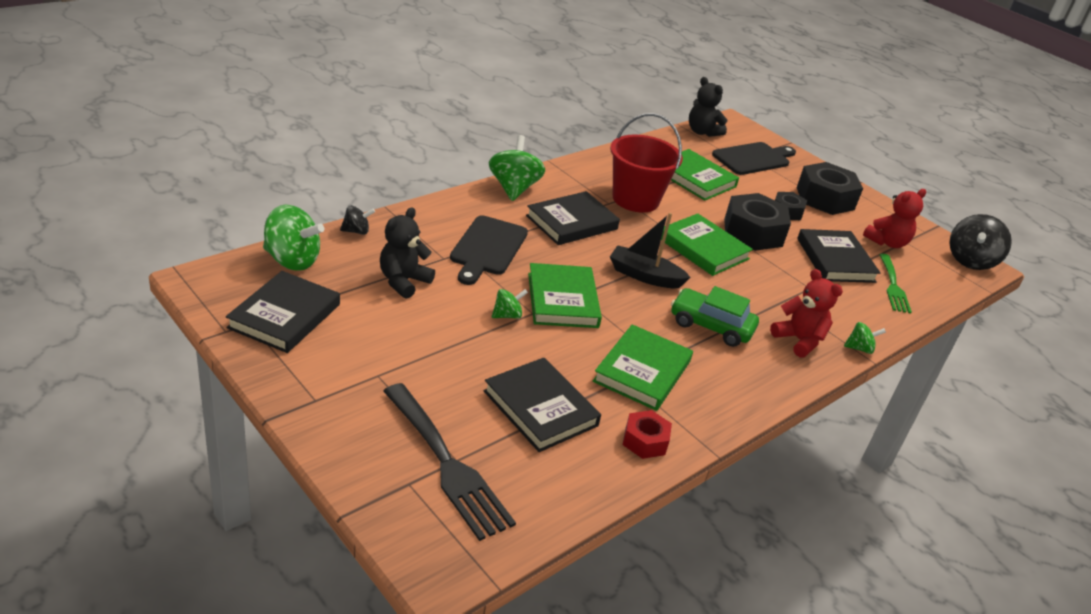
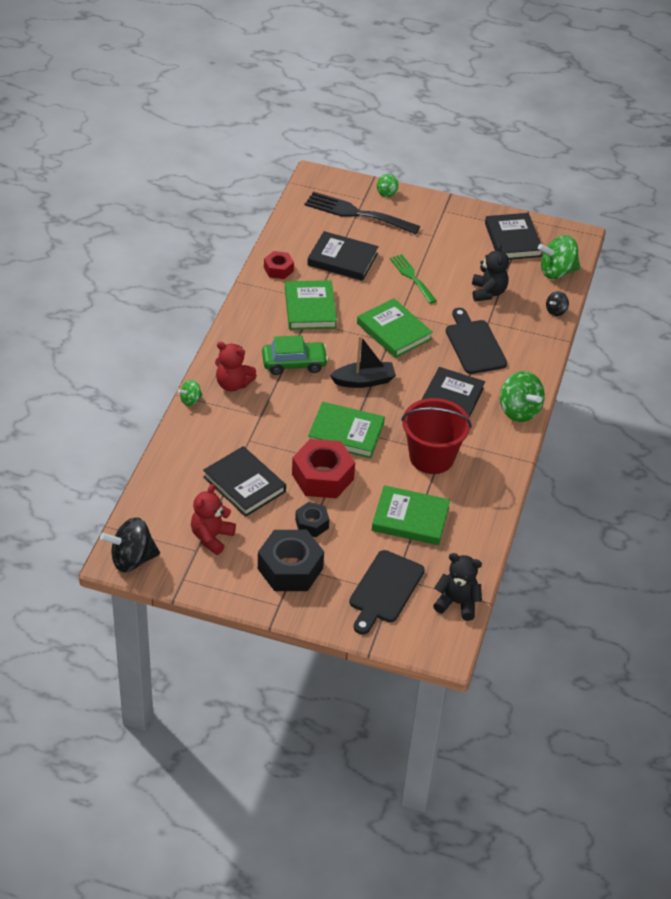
camera: 150 degrees right, 10 degrees up
(507, 315) = (412, 303): green spinning top -> green spinning top (387, 193)
(753, 232) = (322, 476): black nut -> red nut
(893, 286) = (188, 481): green fork -> green fork (412, 277)
(970, 261) = (132, 559): black spinning top -> black spinning top turned 105 degrees counterclockwise

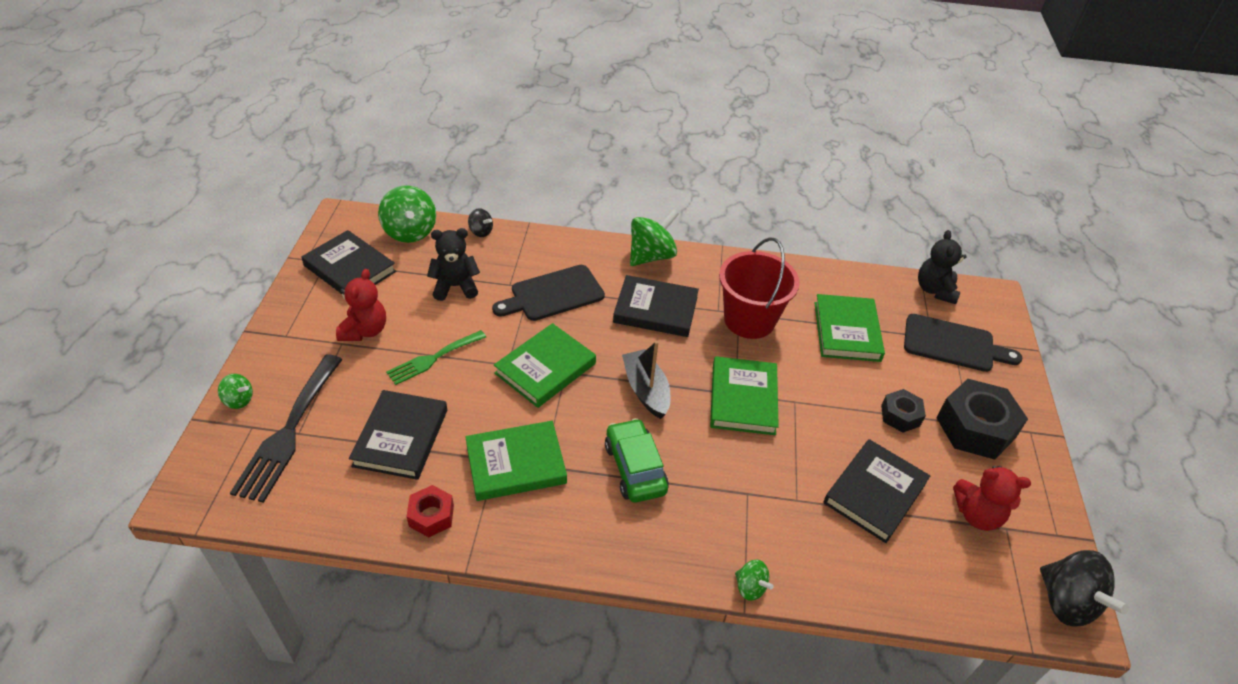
camera: 100 degrees left, 0 degrees up
(233, 384) = (698, 536): red teddy bear -> red teddy bear (365, 330)
(322, 476) = (823, 414): red nut -> none
(513, 240) = (350, 268): black book -> black book turned 60 degrees clockwise

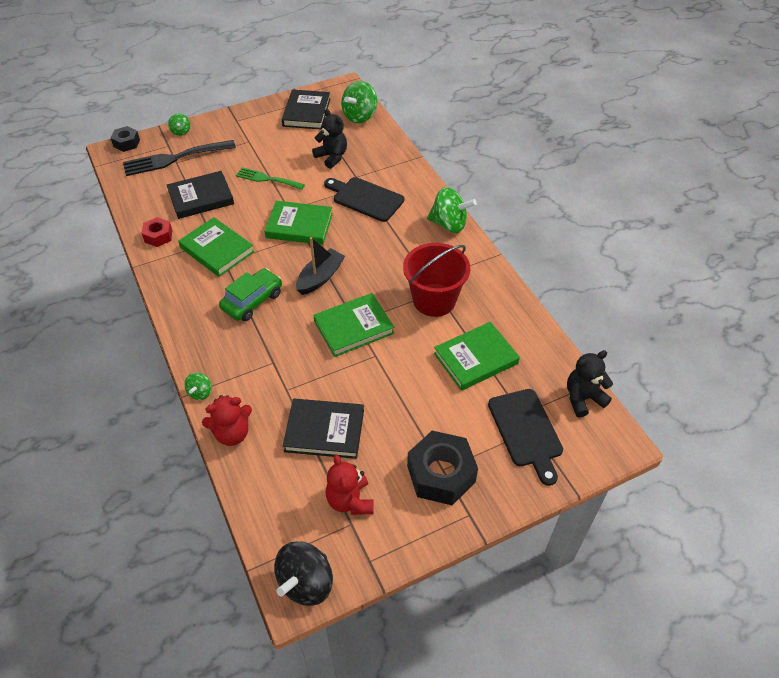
camera: 60 degrees right, 5 degrees up
(365, 330) = (265, 144): red teddy bear -> red teddy bear (232, 433)
(481, 232) = (390, 142): black spinning top -> none
(655, 310) = (397, 250): black book -> none
(900, 416) = (413, 421): black nut -> black nut (126, 143)

